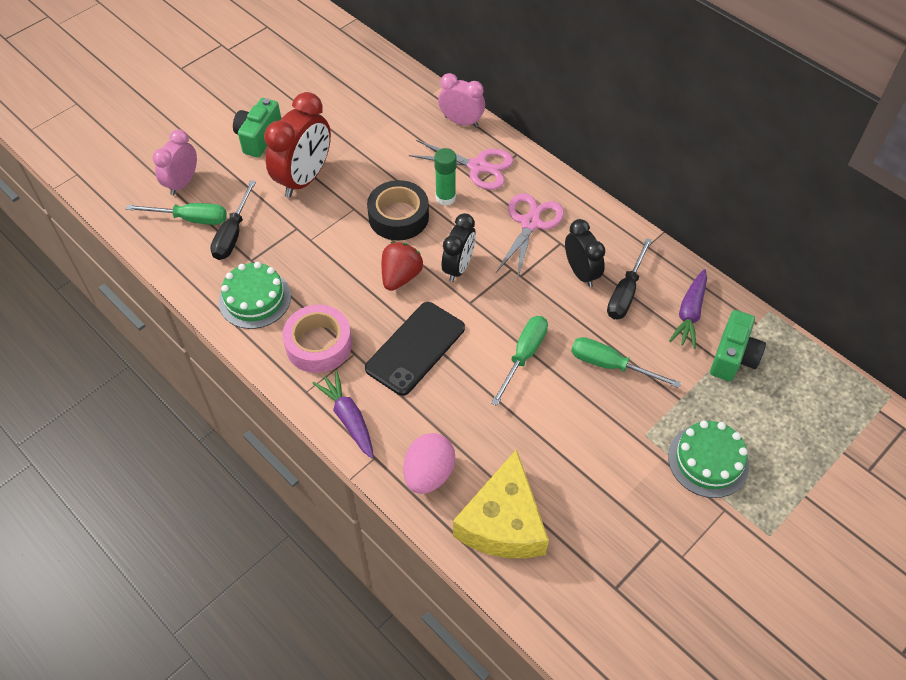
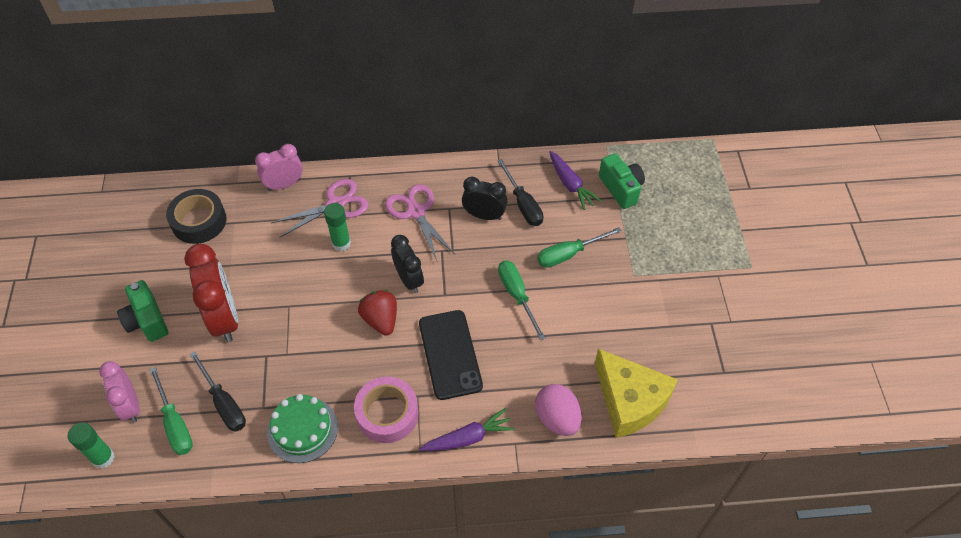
camera: 50 degrees left, 0 degrees up
(129, 200) = (103, 458): none -> green glue stick
(191, 219) = (175, 424): green screwdriver -> green screwdriver turned 105 degrees clockwise
(348, 418) = (468, 438): purple carrot -> purple carrot turned 150 degrees clockwise
(398, 217) = (327, 283): black tape -> black tape (199, 221)
(708, 460) = (679, 257): green cake -> none

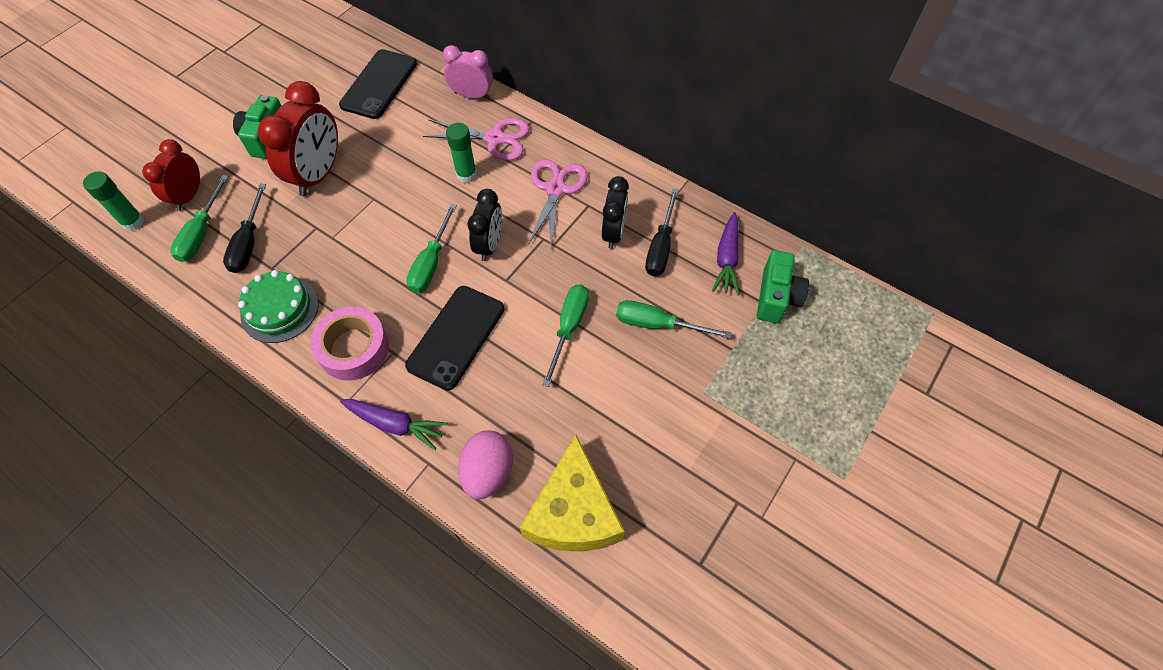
camera: 40 degrees right, 5 degrees up
(131, 406) = (189, 196): pink clock -> red clock
(199, 221) = (379, 84): black tape -> black phone
(381, 320) = (431, 263): red strawberry -> green screwdriver
(484, 215) = (613, 233): black clock -> black clock turned 45 degrees clockwise

